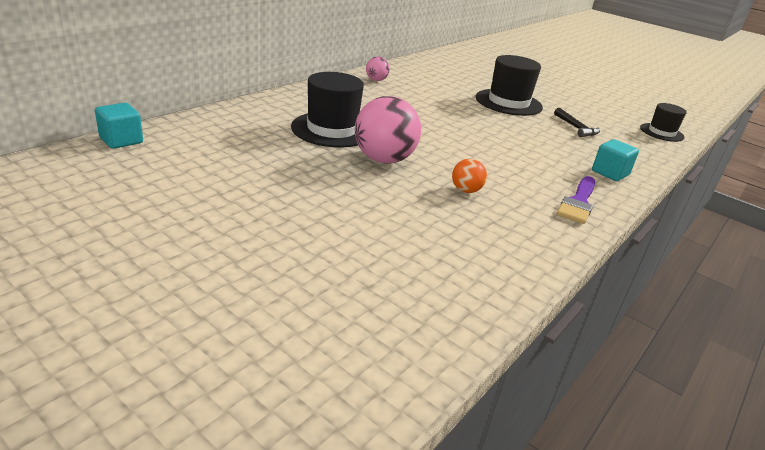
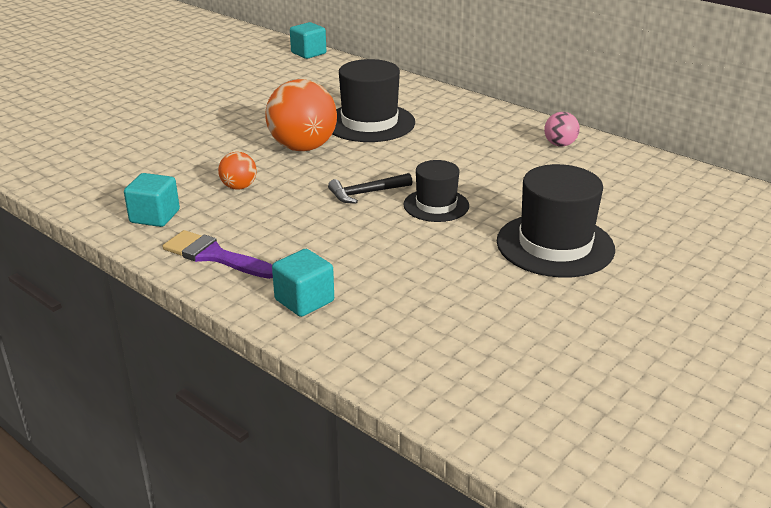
camera: 95 degrees right, 0 degrees up
(384, 159) = (303, 147): pink ball -> orange ball
(533, 231) = (155, 216): none -> turquoise cube
(576, 128) = (476, 300): black hammer -> black hammer (366, 193)
(661, 132) = (519, 418): black hat -> black hat (436, 205)

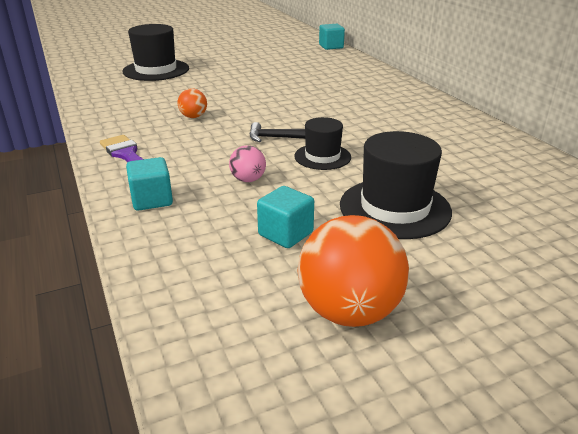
camera: 25 degrees right, 0 degrees up
(155, 216) = (120, 124): turquoise cube -> turquoise cube (285, 234)
(303, 147) = (264, 101): orange ball -> orange ball (349, 311)
(369, 123) = (329, 94): black hat -> black hat (156, 70)
(560, 144) = (472, 134): pink ball -> pink ball (248, 180)

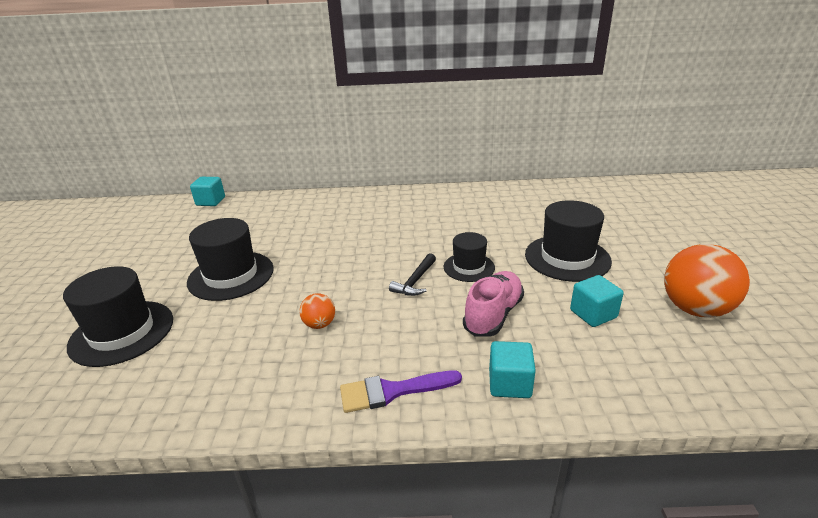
camera: 65 degrees left, 0 degrees up
(235, 78) = (231, 275): none -> black hat
(248, 180) = (493, 315): pink ball -> pink shoe

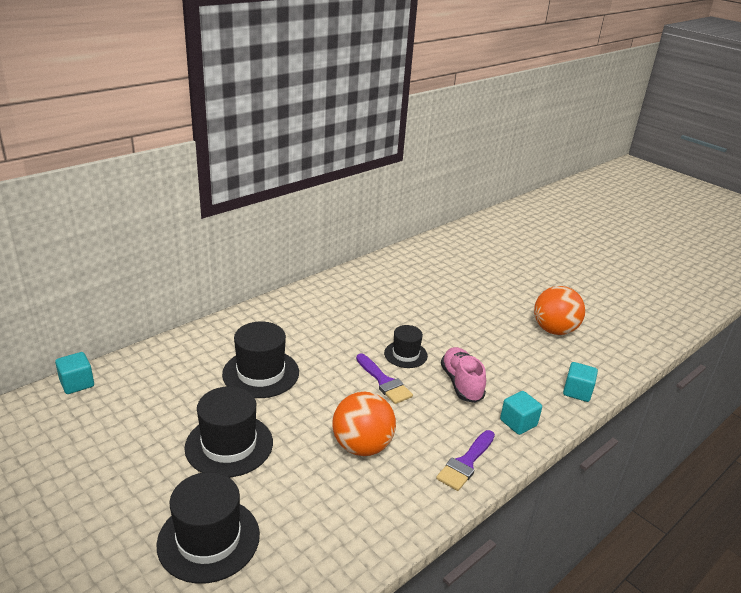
camera: 45 degrees left, 0 degrees up
(319, 324) = (362, 446): orange ball -> orange ball, size x2.03
(415, 281) = (384, 382): black hammer -> purple brush
(567, 258) = (456, 321): black hat -> black hat (261, 373)
(593, 314) = (511, 356): turquoise cube -> turquoise cube (577, 392)

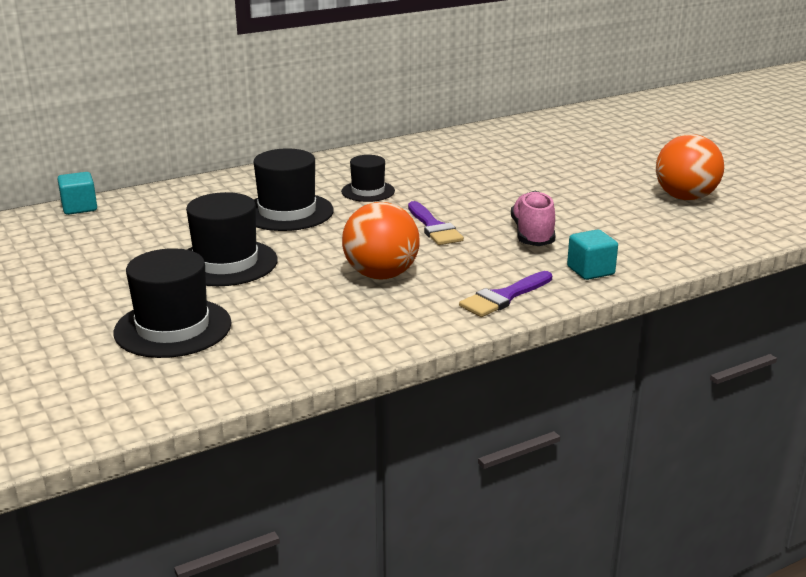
camera: 15 degrees right, 5 degrees down
(405, 354) = (472, 207): black hat -> black hat (368, 191)
(577, 392) = (687, 251): turquoise cube -> none

